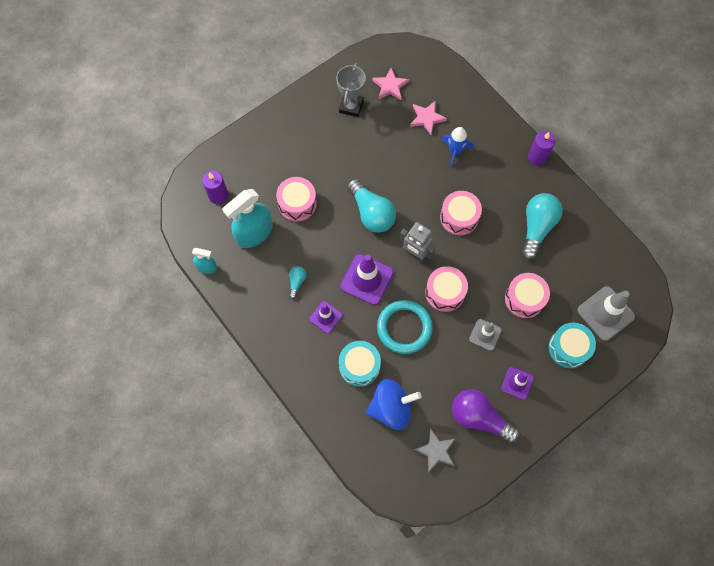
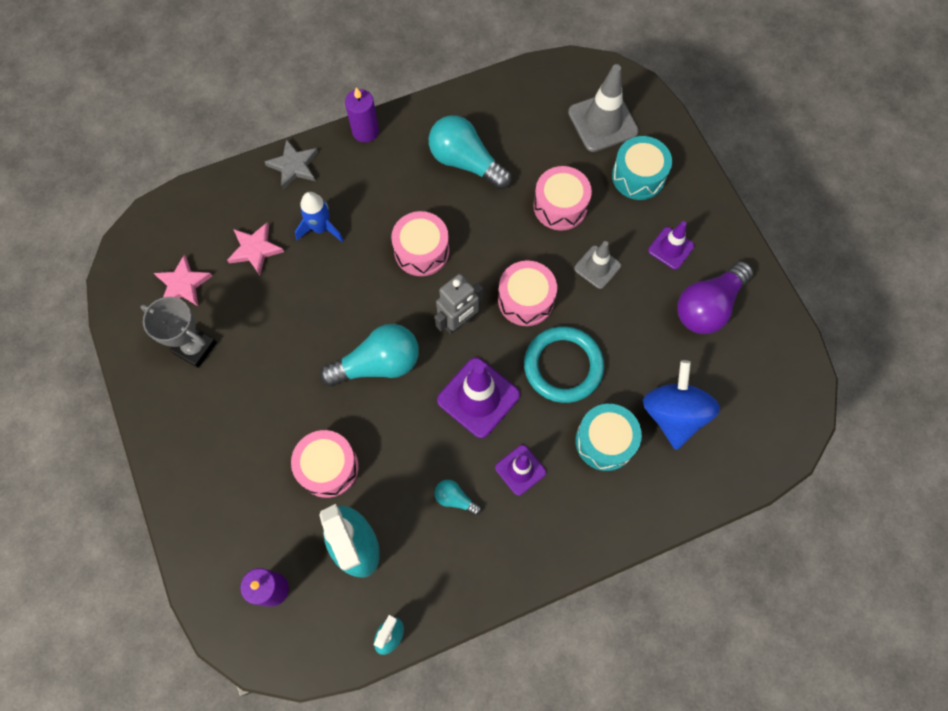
camera: 75 degrees left, 0 degrees up
(436, 451) = (742, 372): grey star -> grey star (294, 166)

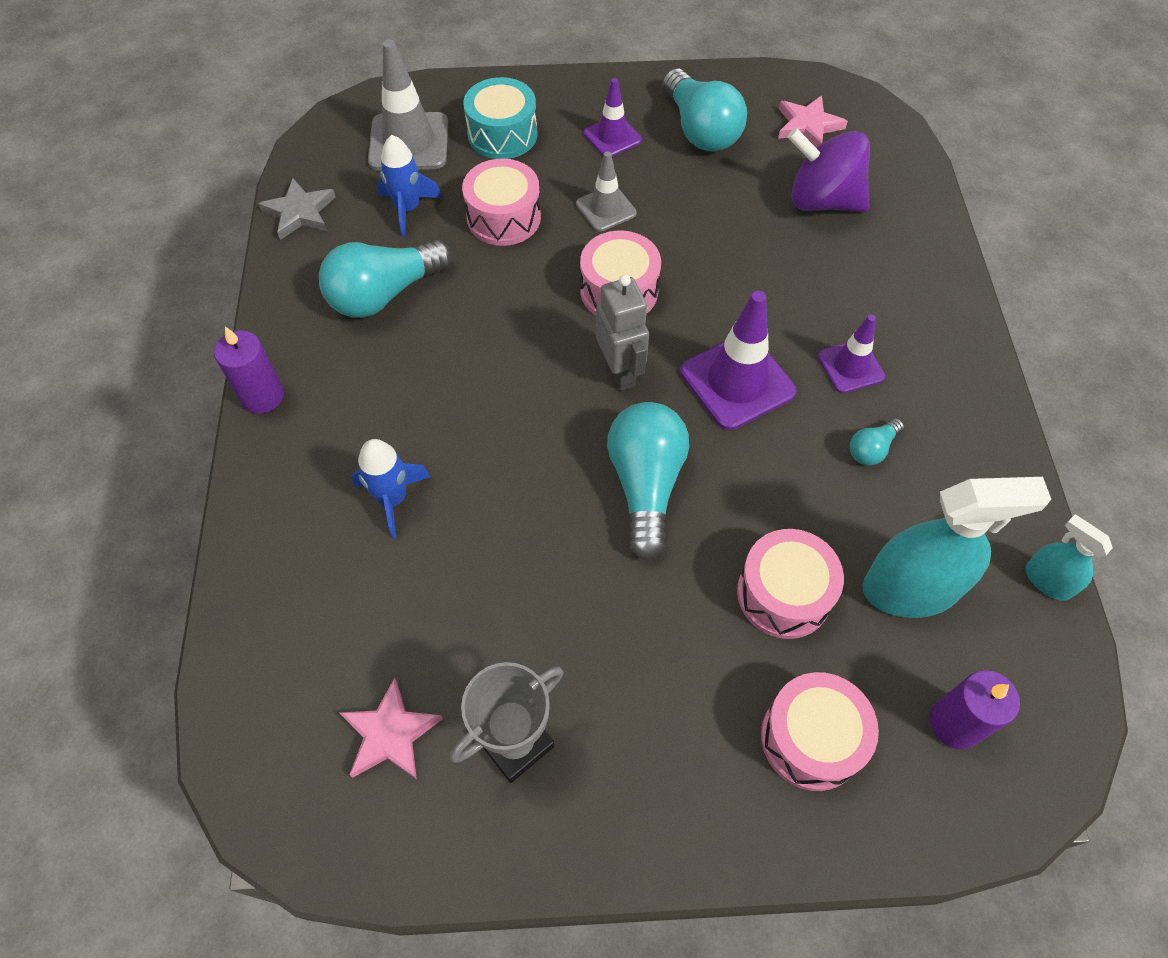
camera: 70 degrees left, 10 degrees down
(255, 249) = (382, 602): pink star -> pink star (808, 126)
(294, 166) = (264, 507): grey star -> grey star (300, 212)
(421, 251) = (494, 383): pink drum -> pink drum (811, 738)
(542, 146) = (408, 209): none -> blue rocket
(563, 366) = (725, 282): turquoise ring -> none
(605, 441) = (837, 272): turquoise drum -> none
(673, 414) = (822, 200): blue spinning top -> purple spinning top
(708, 306) = (700, 130): purple light bulb -> turquoise light bulb

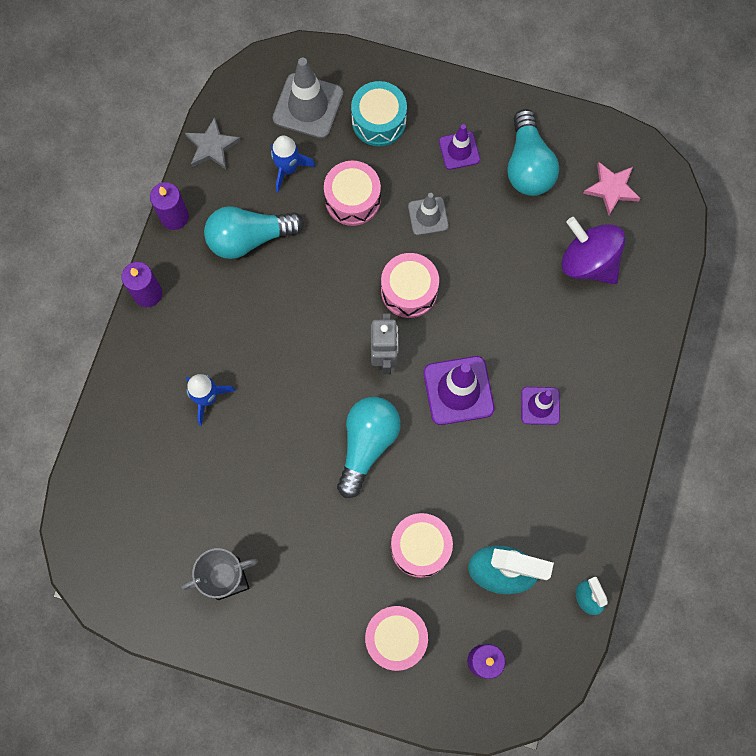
camera: 20 degrees right, 15 degrees up
(273, 299) = (174, 217): none -> purple candle
(390, 733) = (161, 547): pink star -> none
(871, 449) = (523, 471): turquoise light bulb -> none

